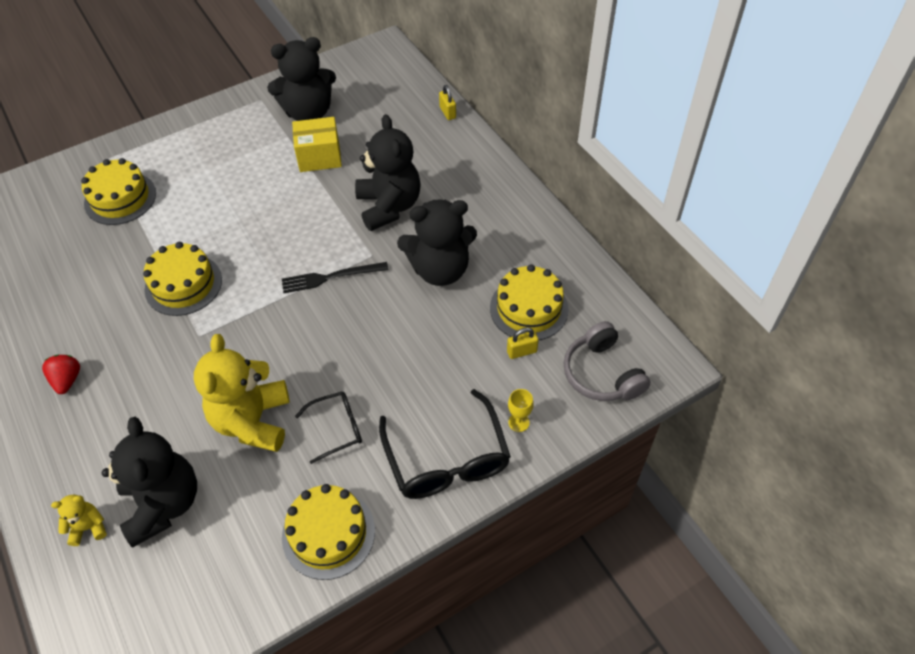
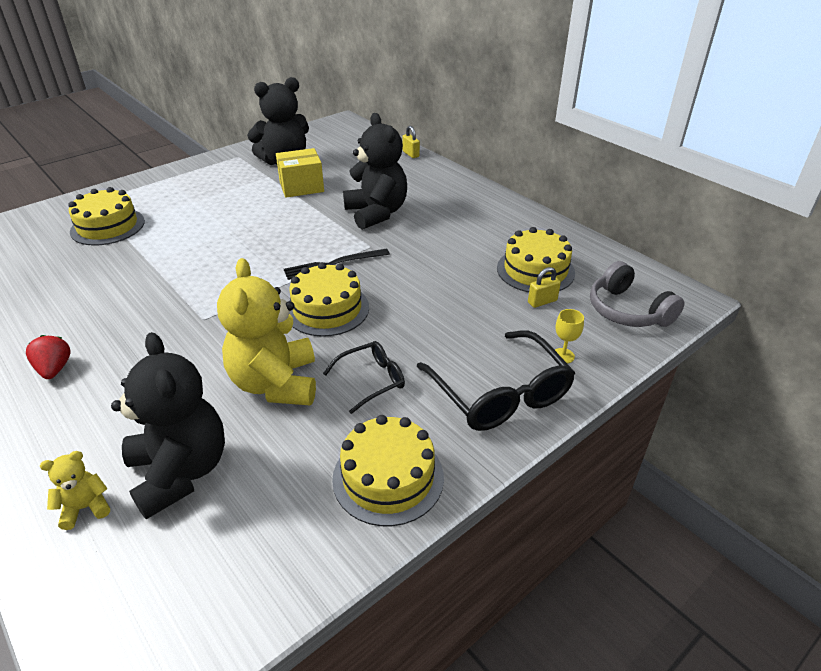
camera: 10 degrees left, 15 degrees down
(183, 284) = (181, 282): yellow cake -> yellow cake (327, 309)
(440, 269) = (439, 251): black teddy bear -> none

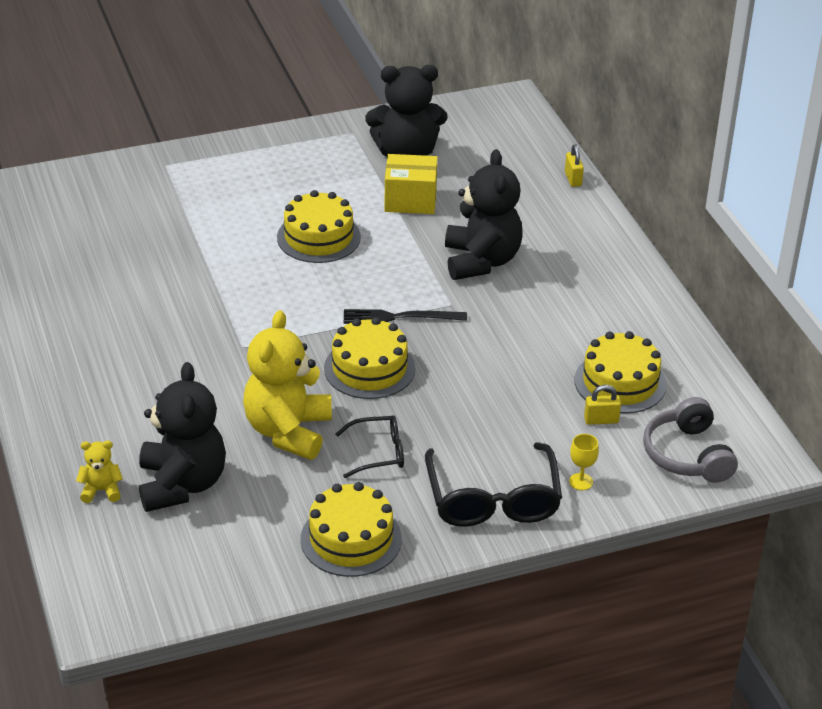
camera: 20 degrees right, 0 degrees up
(54, 369) = (95, 362): red strawberry -> none
(107, 226) = (175, 206): yellow cake -> yellow cake (318, 237)

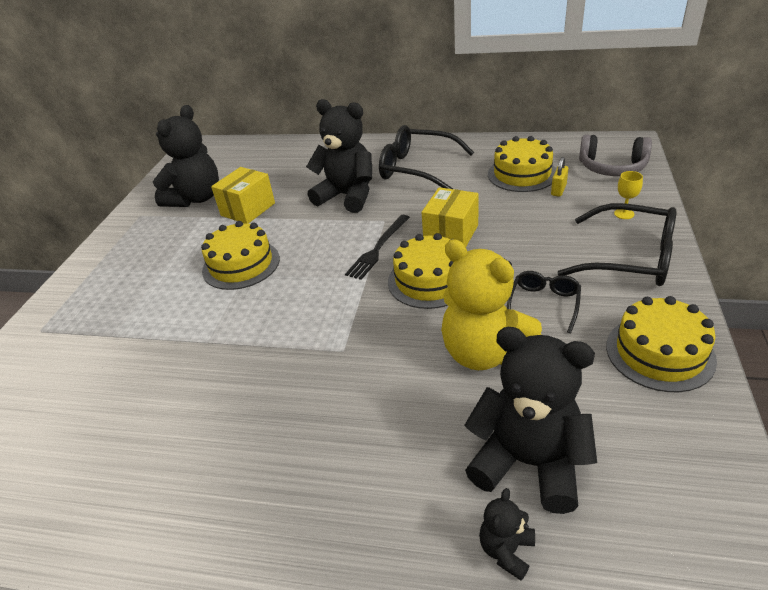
camera: 55 degrees left, 0 degrees up
(101, 490) = (506, 550): yellow teddy bear -> black teddy bear
(456, 360) = (451, 234): none -> yellow box
(573, 179) = (300, 143): yellow padlock -> none
(576, 294) = (417, 168): none -> black glasses

